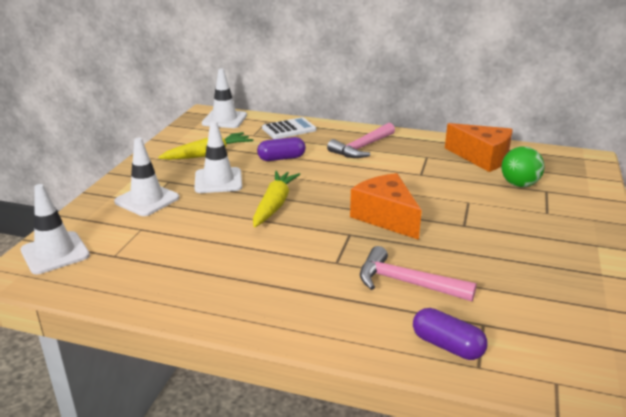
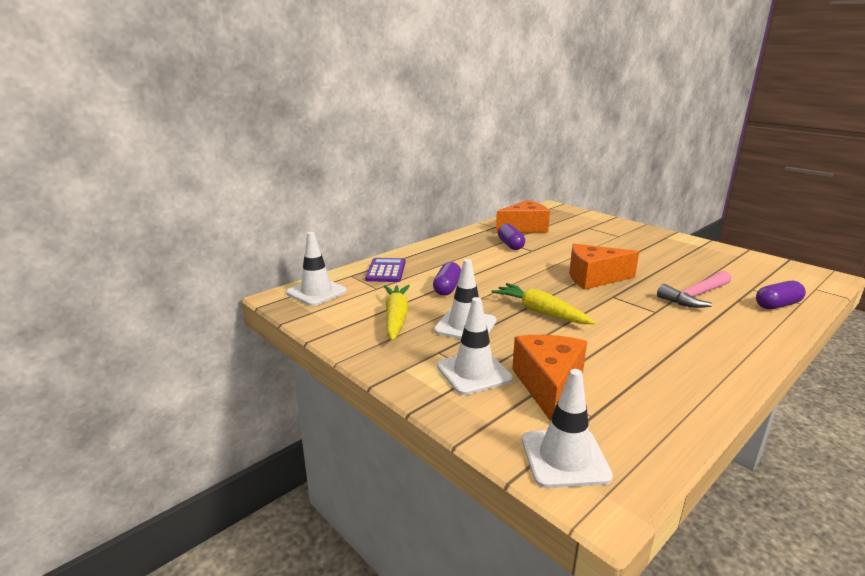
camera: 60 degrees left, 5 degrees down
(146, 231) = (548, 386): none -> orange cheese
(289, 129) = (386, 271): white calculator -> purple calculator
(362, 148) = (463, 255): pink hammer -> none
(420, 161) = (510, 245): none -> purple capsule
(519, 185) = (574, 231): green ball -> none

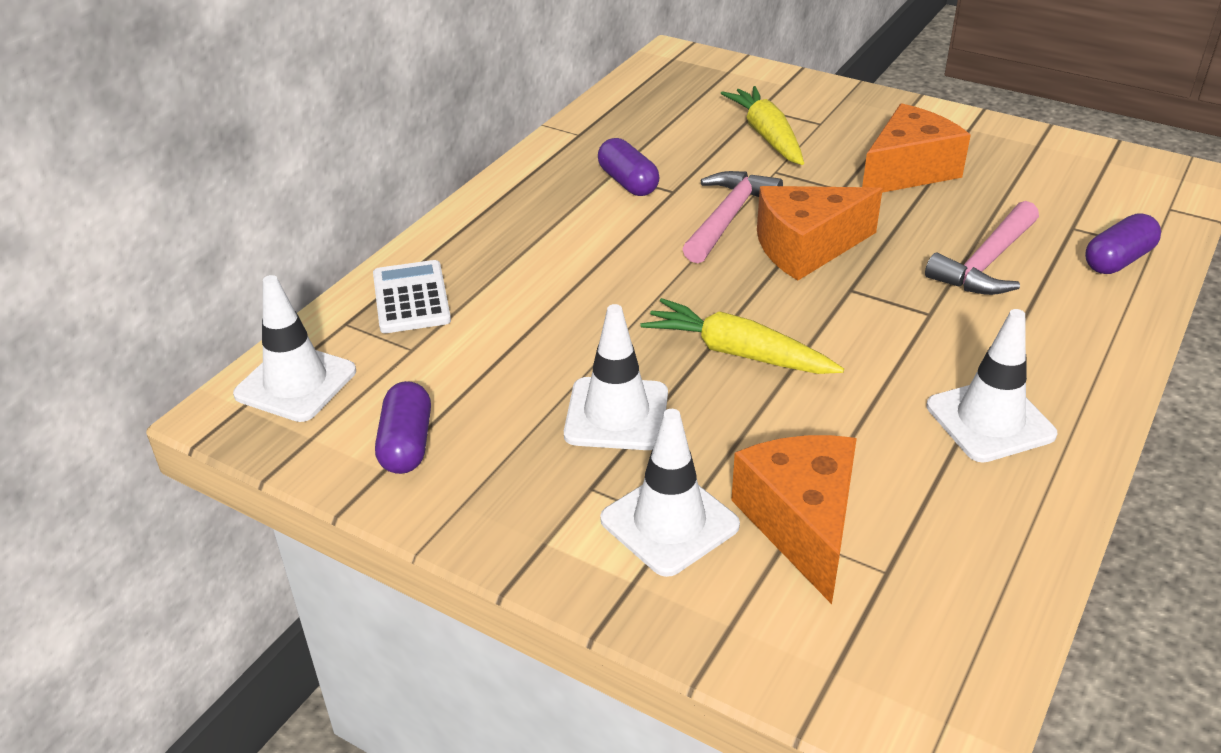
camera: 15 degrees left, 15 degrees up
(386, 271) = (411, 298): purple calculator -> white calculator
(396, 318) = (482, 420): yellow carrot -> yellow carrot (767, 136)
(447, 288) = (548, 323): purple capsule -> purple capsule (406, 444)
(524, 228) = (640, 129): orange cheese -> orange cheese (908, 171)
(556, 263) = (728, 218): none -> pink hammer
(564, 458) = (869, 667): white traffic cone -> white traffic cone (990, 420)

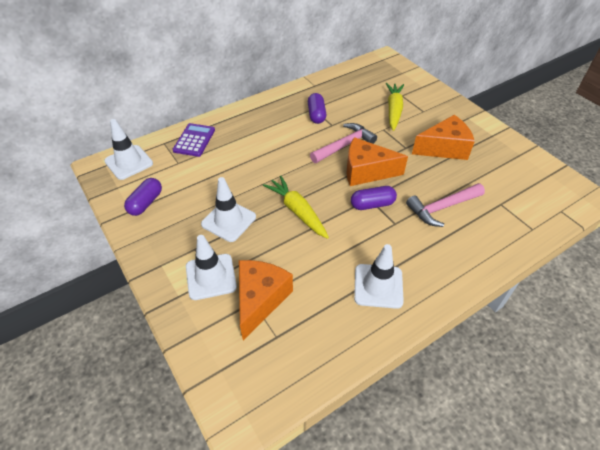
camera: 25 degrees right, 10 degrees up
(411, 298) = (194, 140): white calculator -> purple calculator
(1118, 260) = (509, 229): purple capsule -> purple capsule (372, 204)

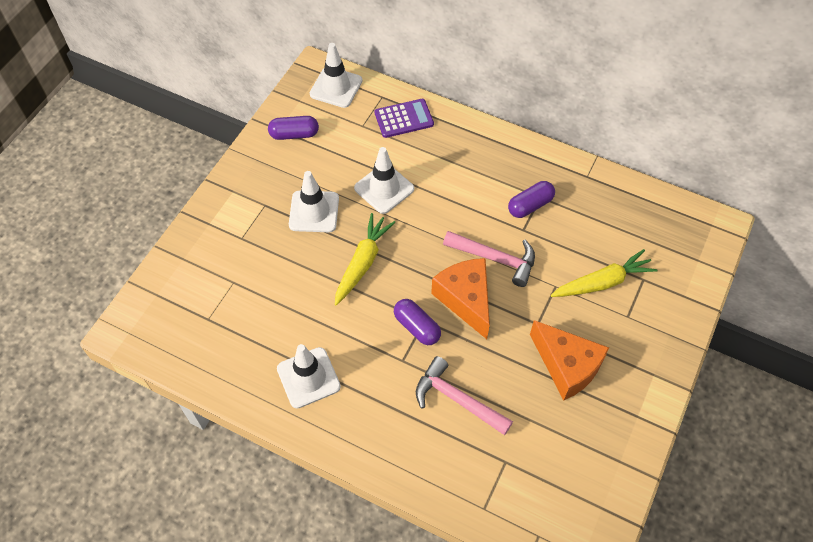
camera: 60 degrees right, 10 degrees up
(211, 276) = (241, 235): white traffic cone -> white traffic cone (384, 188)
(260, 300) = (238, 287): orange cheese -> none

